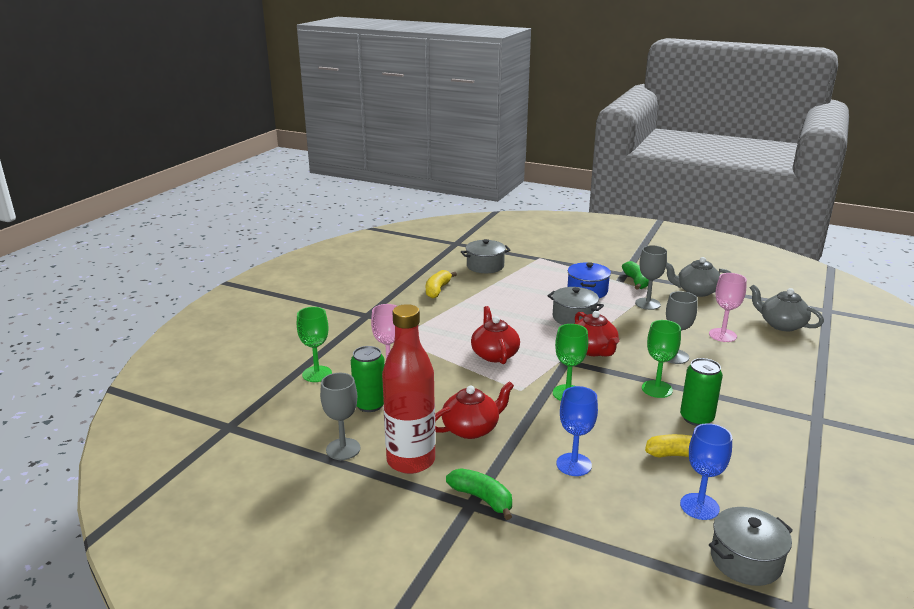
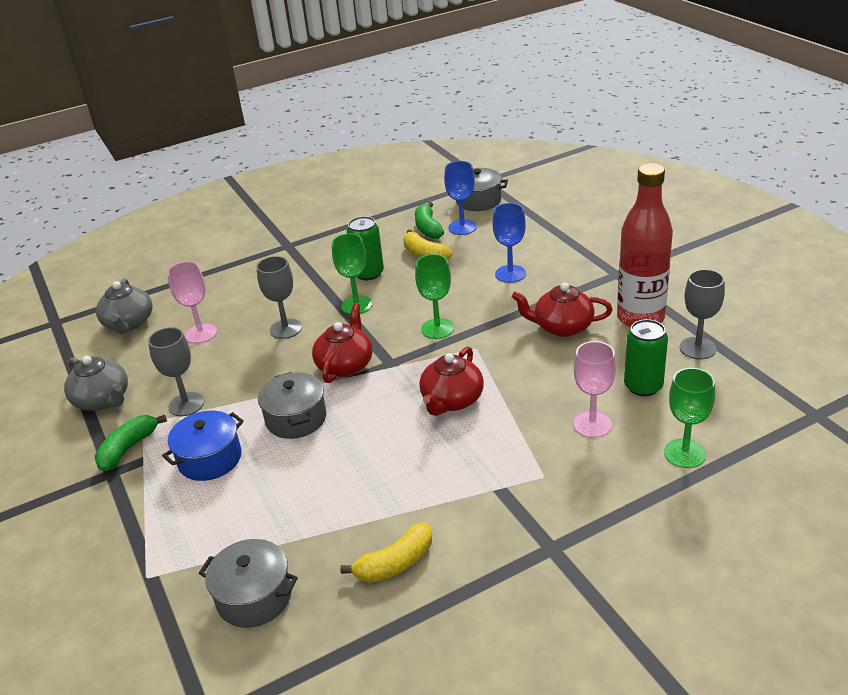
camera: 140 degrees left, 10 degrees up
(482, 498) = (605, 275): green banana -> green banana (428, 228)

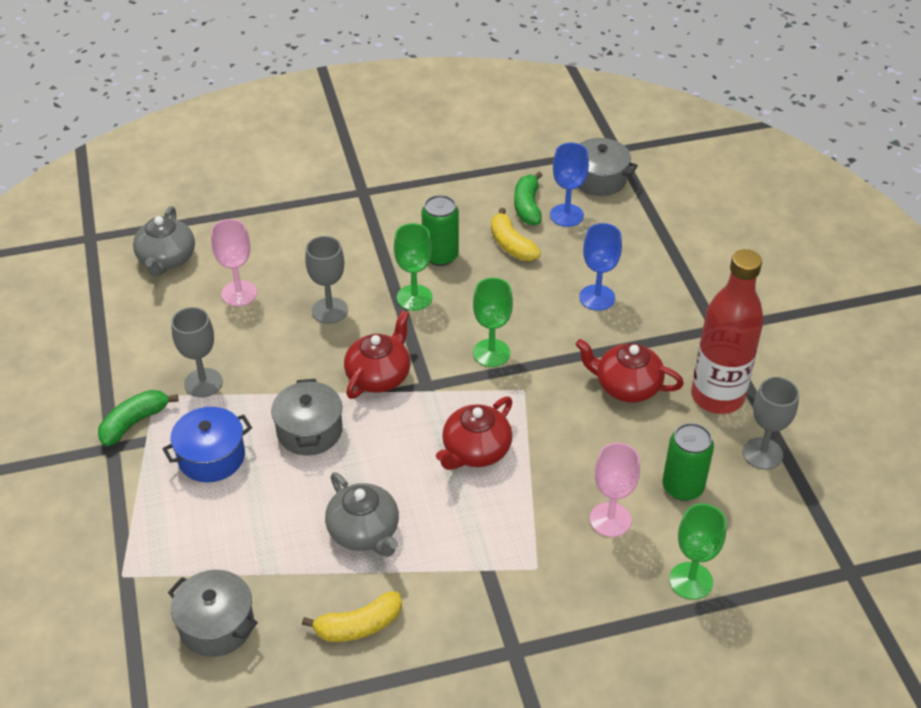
camera: 10 degrees right, 10 degrees up
(103, 400) = (120, 355): grey teapot -> grey teapot (364, 532)

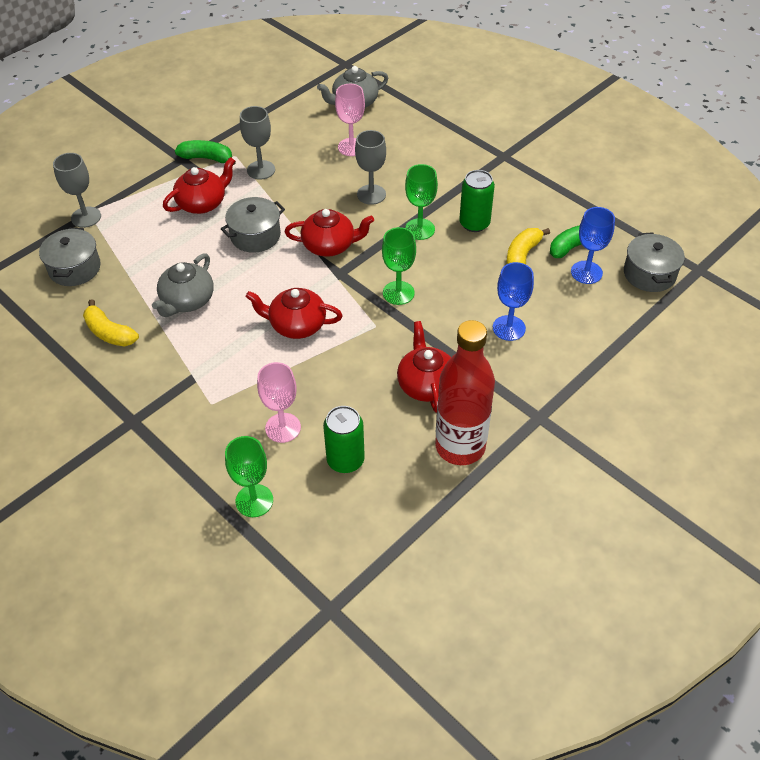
camera: 60 degrees right, 5 degrees up
(211, 457) = (202, 203): blue pot -> red teapot
(762, 453) = (419, 500): grey goblet -> grey goblet (86, 217)

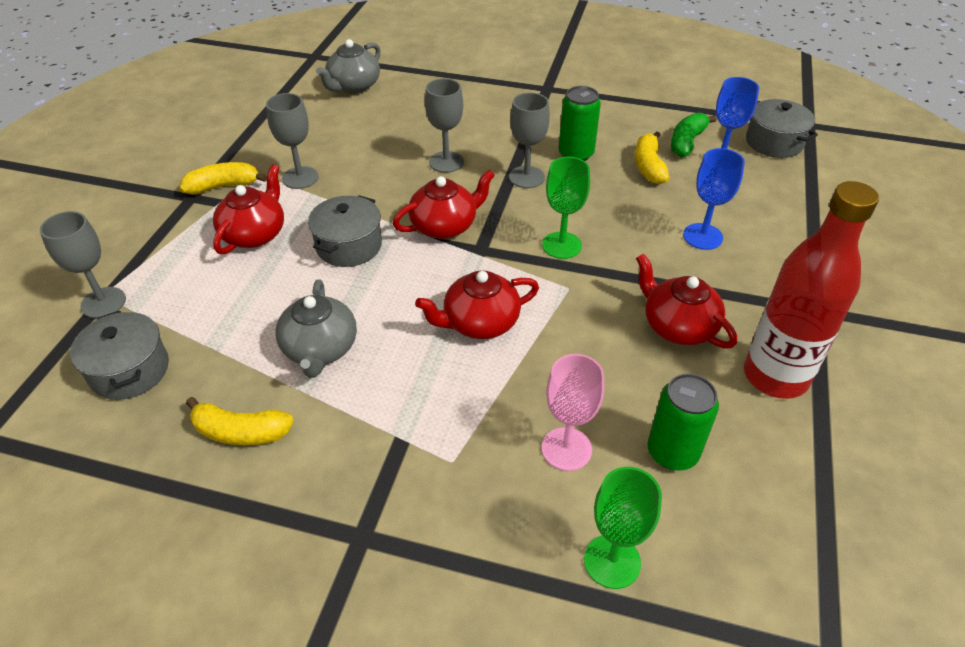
camera: 30 degrees left, 5 degrees down
(207, 158) = (223, 186): green banana -> yellow banana
(351, 147) = (385, 126): pink goblet -> none
(419, 229) = (526, 177): green goblet -> grey goblet

